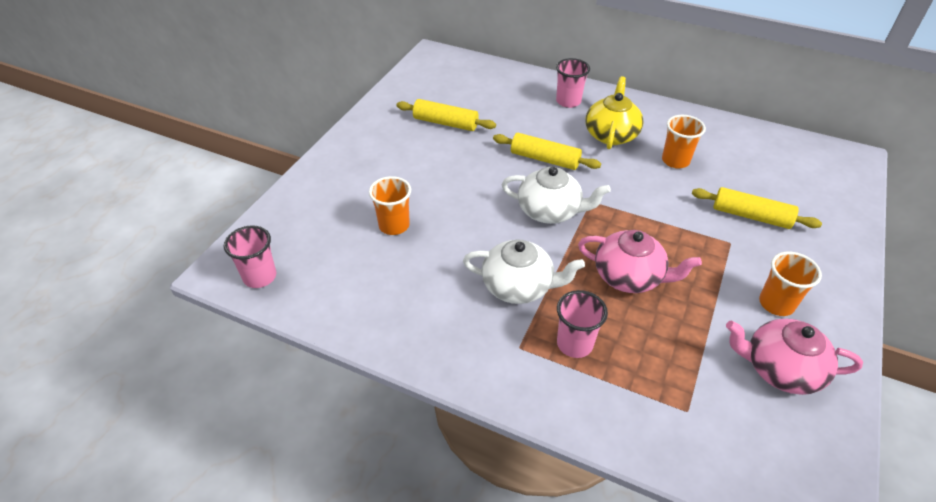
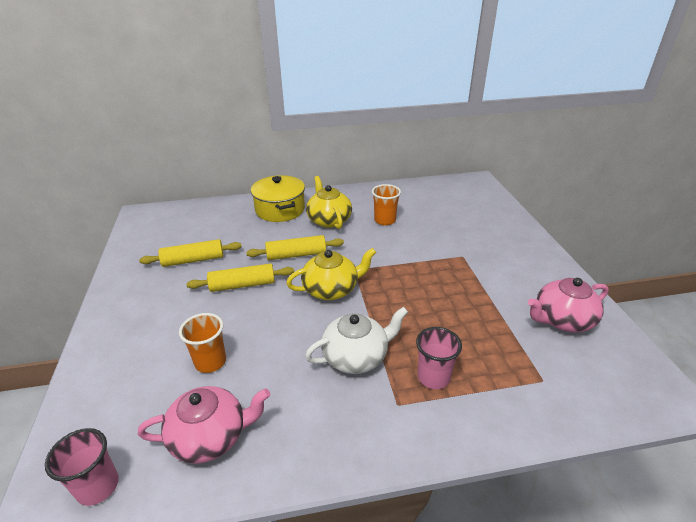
camera: 35 degrees left, 10 degrees down
(550, 211) = (331, 289): white teapot -> yellow teapot
(568, 101) = (280, 210): pink cup -> yellow pot
(629, 276) = (425, 308): pink teapot -> pink teapot (210, 437)
(751, 216) = (458, 235): yellow rolling pin -> yellow rolling pin (243, 285)
(776, 304) = (521, 281): orange cup -> none

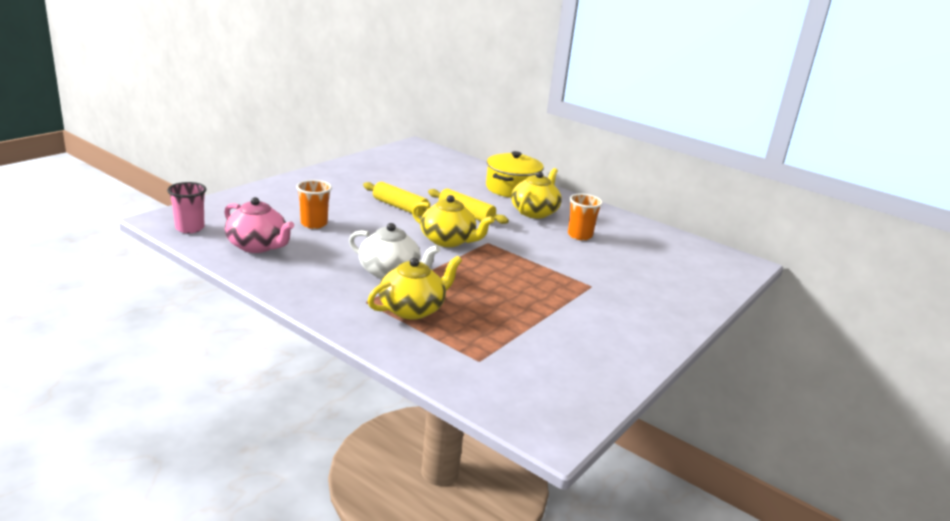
camera: 45 degrees right, 10 degrees down
(193, 260) = (398, 181): yellow rolling pin -> none
(433, 377) = (412, 309): pink cup -> yellow teapot
(562, 320) = (578, 357): pink teapot -> none

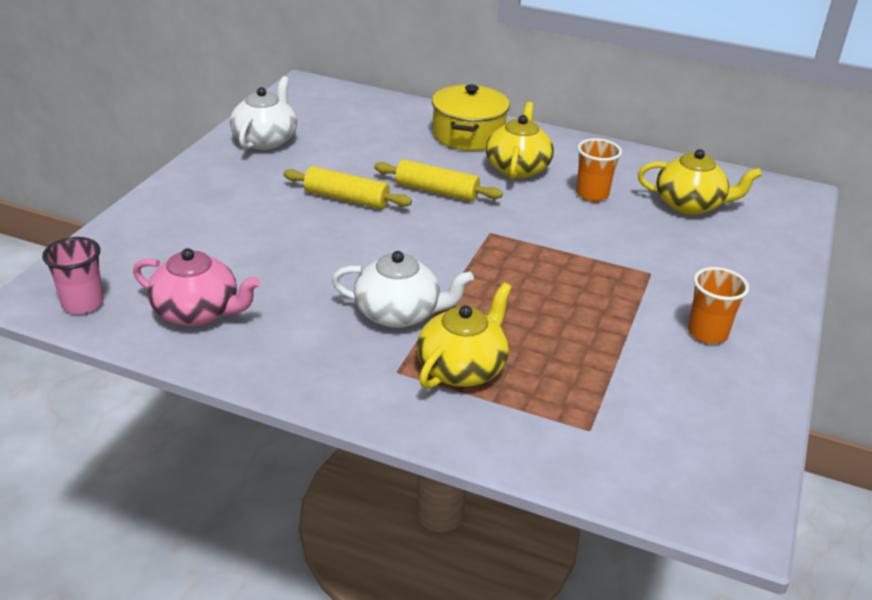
camera: 15 degrees left, 10 degrees up
(314, 224) = (250, 254): orange cup -> orange cup (707, 333)
(368, 168) = (265, 140): none -> white teapot
(448, 240) = (440, 241): yellow teapot -> yellow teapot (689, 205)

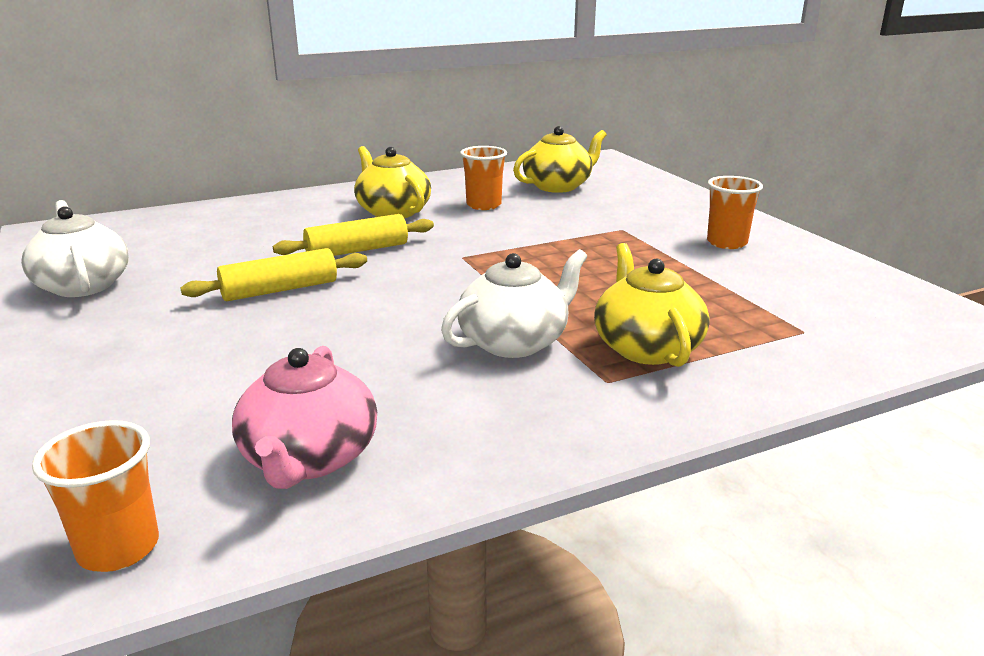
camera: 45 degrees left, 10 degrees down
(83, 303) = (118, 548): pink cup -> orange cup
(197, 312) = (309, 458): pink teapot -> pink teapot turned 120 degrees clockwise
(468, 135) = (303, 208): yellow pot -> none

